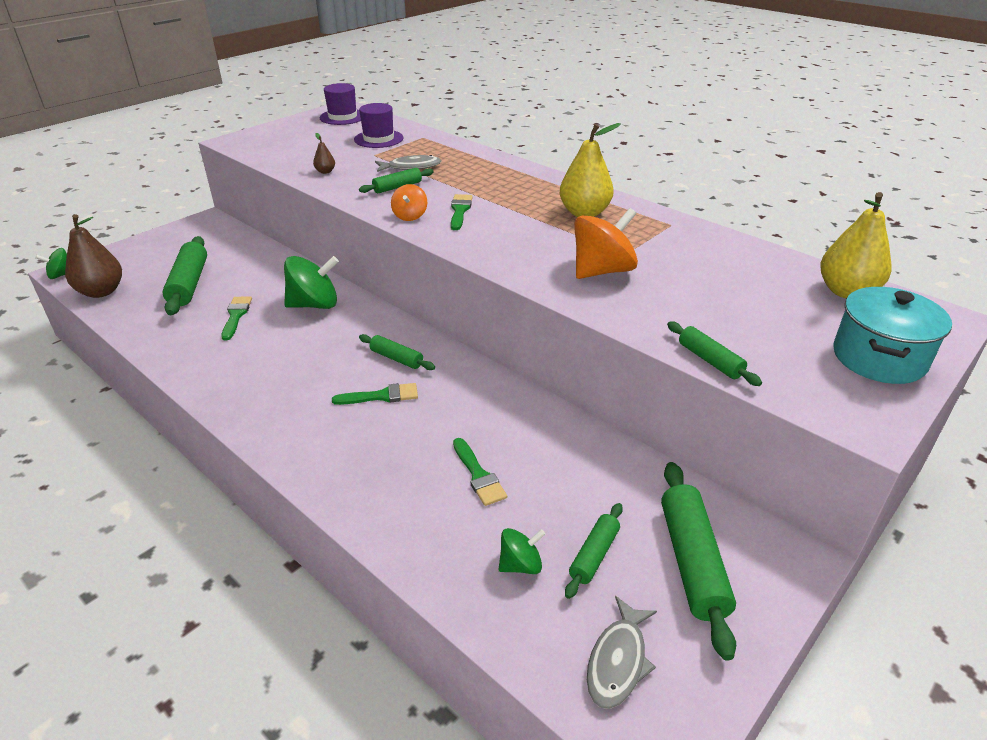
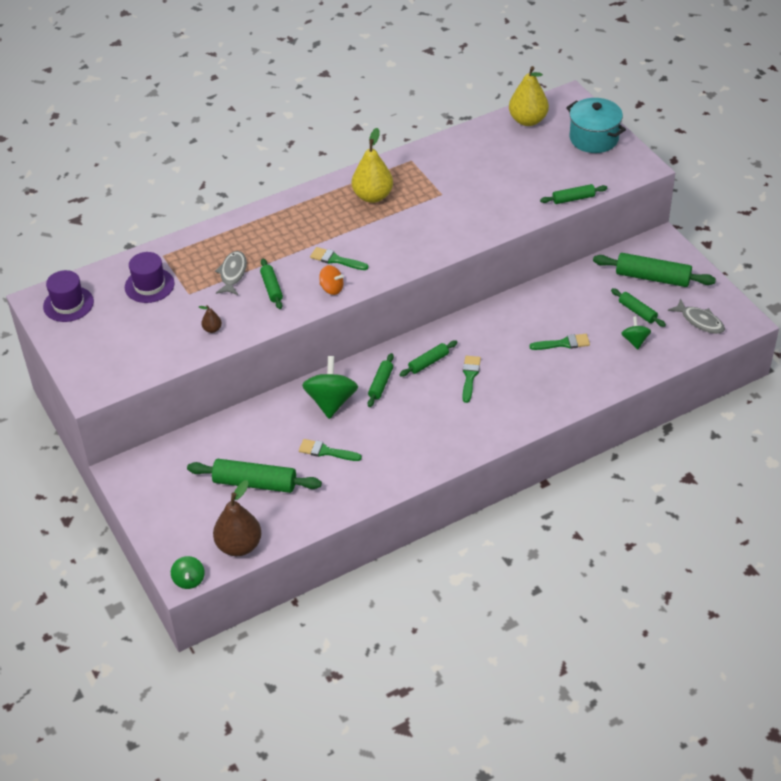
camera: 70 degrees left, 10 degrees up
(350, 331) = (381, 384): none -> green rolling pin
(602, 271) = (460, 211): orange spinning top -> none

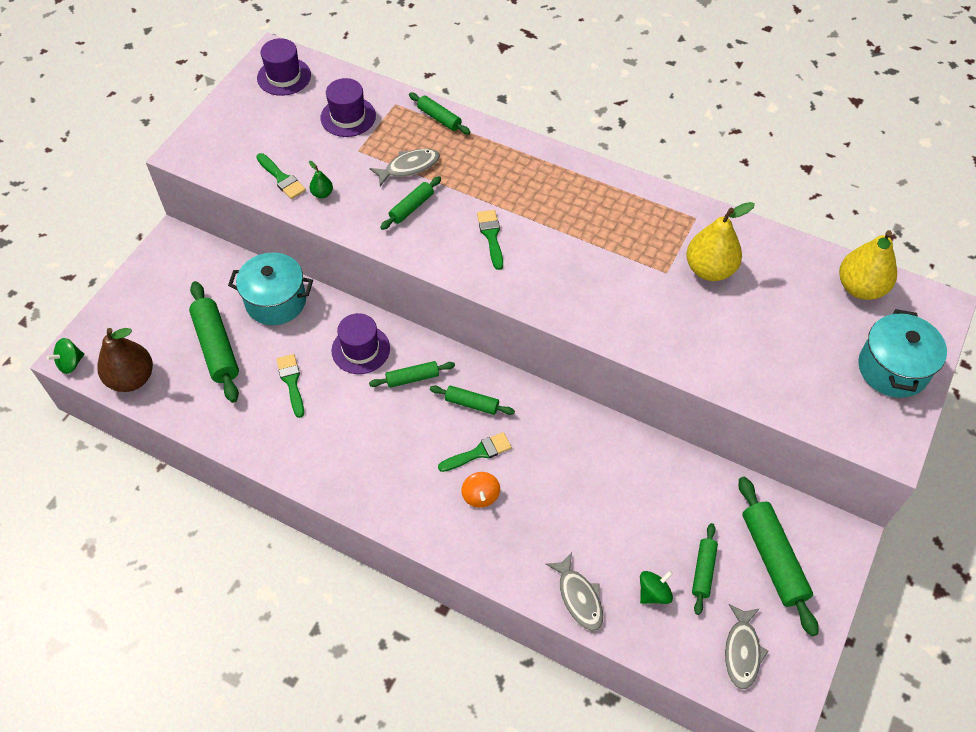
camera: 55 degrees right, 10 degrees up
(212, 329) = (322, 194): brown pear -> green pear
(243, 431) = (276, 301): none -> turquoise pot
(331, 288) = (446, 255): orange spinning top -> orange spinning top (480, 496)
(331, 401) = (360, 349): green spinning top -> purple hat
(373, 196) = (611, 215): yellow pear -> yellow pear (709, 269)
(563, 343) = (593, 518): green brush -> green brush (281, 178)
(573, 198) = (768, 401): green rolling pin -> green rolling pin (439, 118)
(612, 376) = (579, 597): none -> grey fish

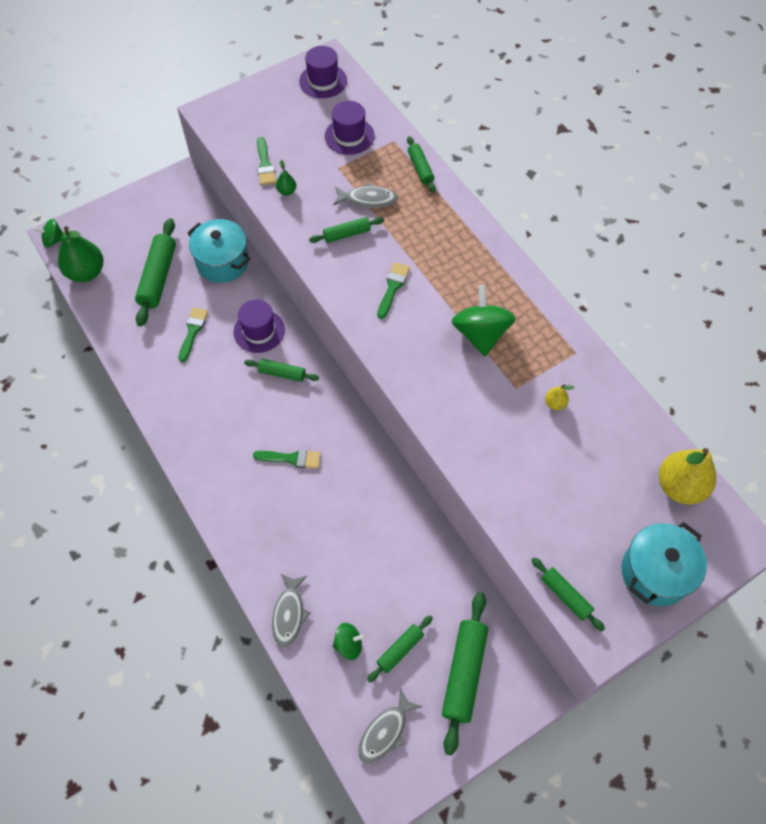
camera: 30 degrees right, 5 degrees up
(132, 378) = (86, 272): brown pear -> green pear
(472, 404) = (312, 417): green rolling pin -> green rolling pin (565, 596)
(480, 496) = (270, 493): orange spinning top -> none
(601, 240) = (480, 334): none -> green spinning top
(709, 269) = (555, 403): yellow pear -> yellow pear, size x0.45

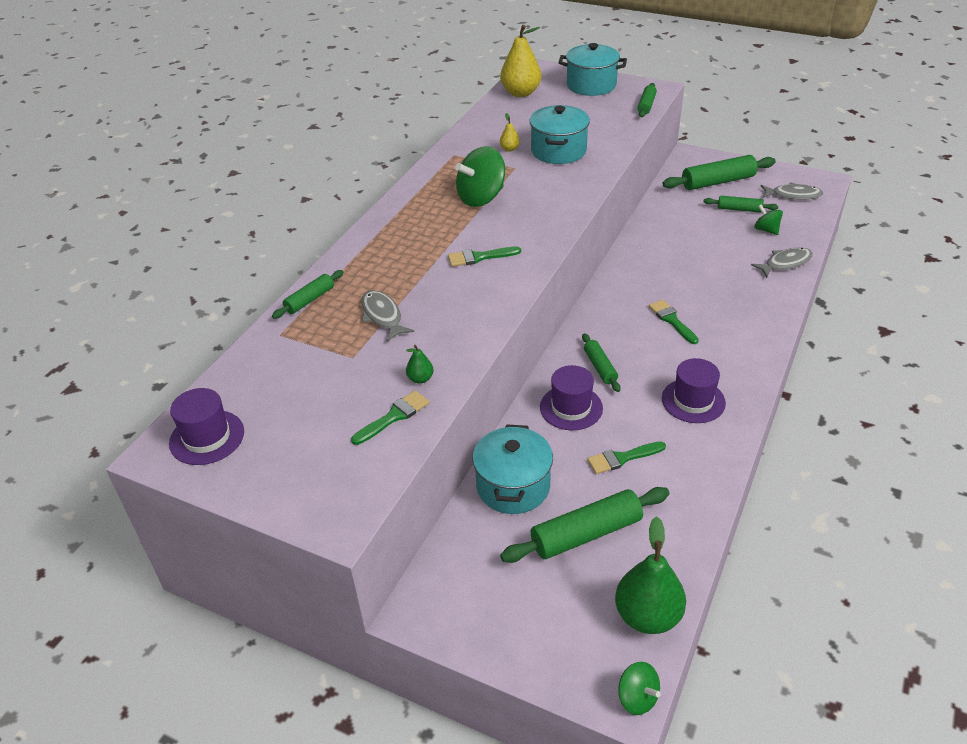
camera: 120 degrees left, 20 degrees down
(347, 234) = (442, 310): green rolling pin -> none
(349, 136) = (295, 370): purple hat -> purple hat (693, 401)
(522, 442) = (558, 151): none -> turquoise pot

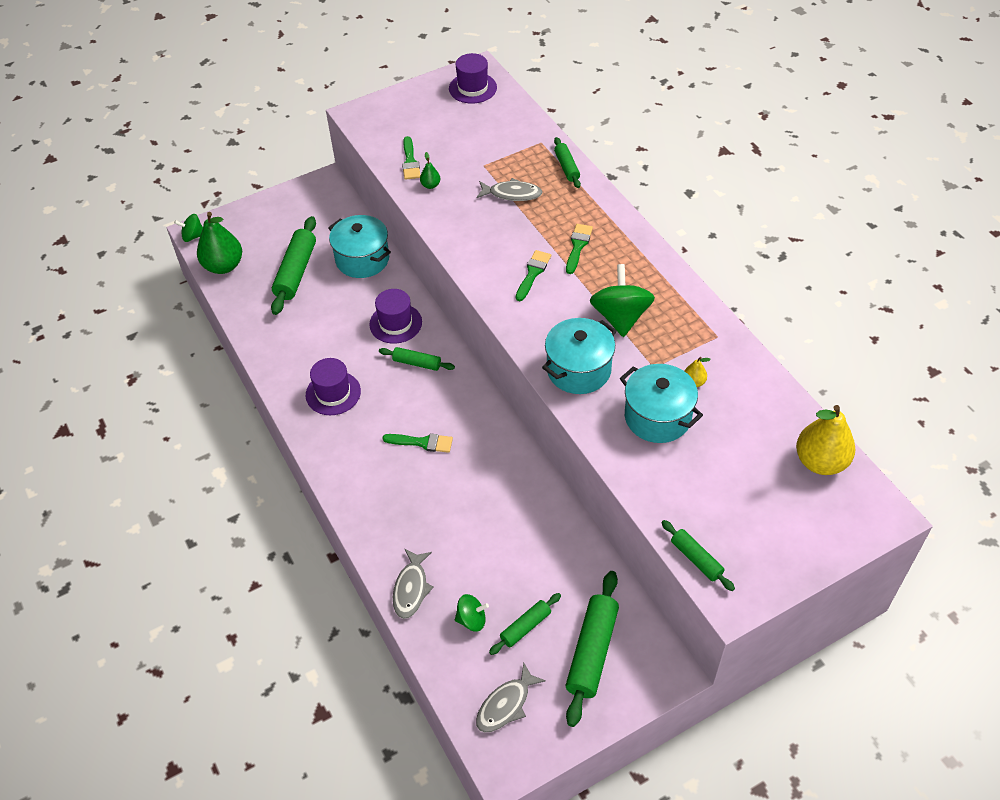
camera: 125 degrees right, 10 degrees up
(591, 85) = (791, 541): turquoise pot -> turquoise pot (578, 370)
(622, 458) = (328, 322): green brush -> green brush (578, 246)

